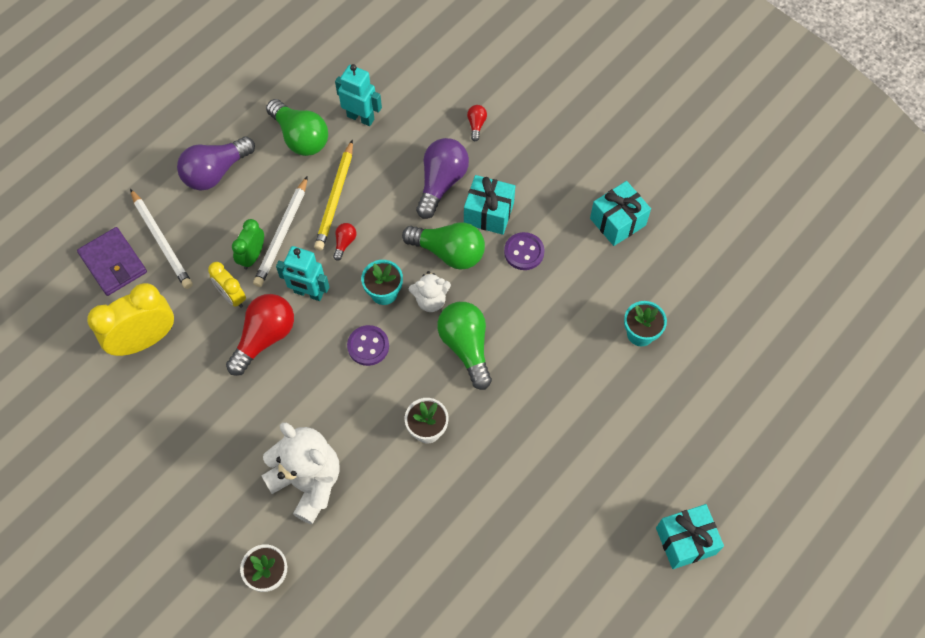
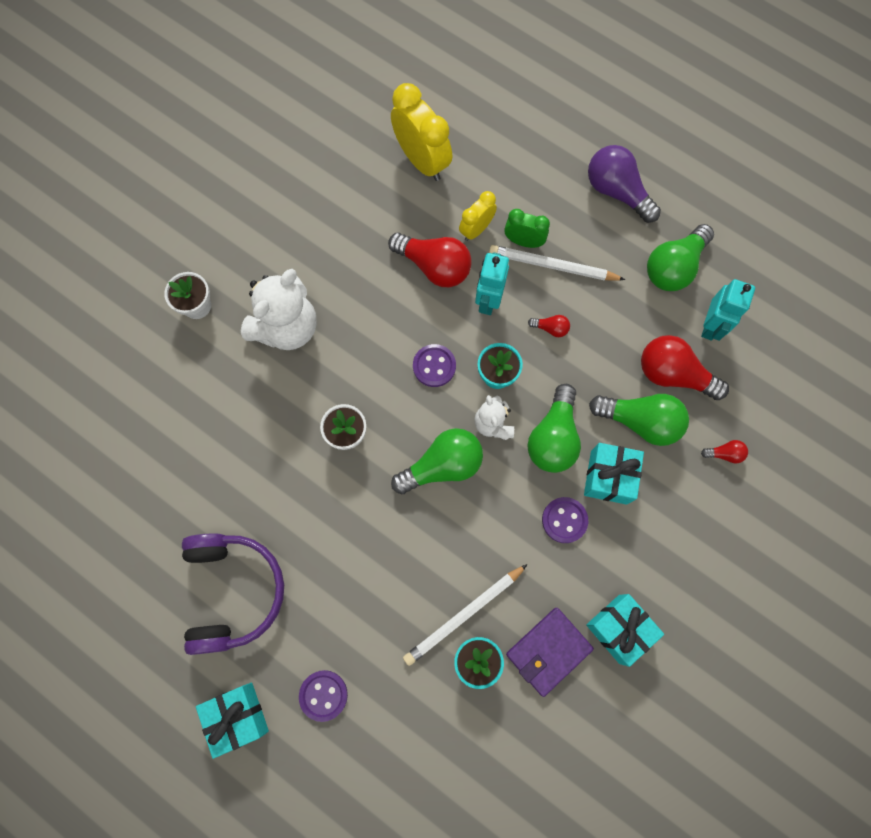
camera: 85 degrees right, 10 degrees up
(113, 263) = (500, 118): purple wallet -> purple wallet (548, 651)
(161, 241) = (530, 156): white pencil -> white pencil (464, 615)
(335, 198) = (604, 312): yellow pencil -> none
(401, 152) = (673, 374): none -> red light bulb
(441, 183) = (640, 421): purple light bulb -> green light bulb
(571, 543) = (233, 591): none -> purple headphones
(668, 464) = (323, 695): none -> purple button

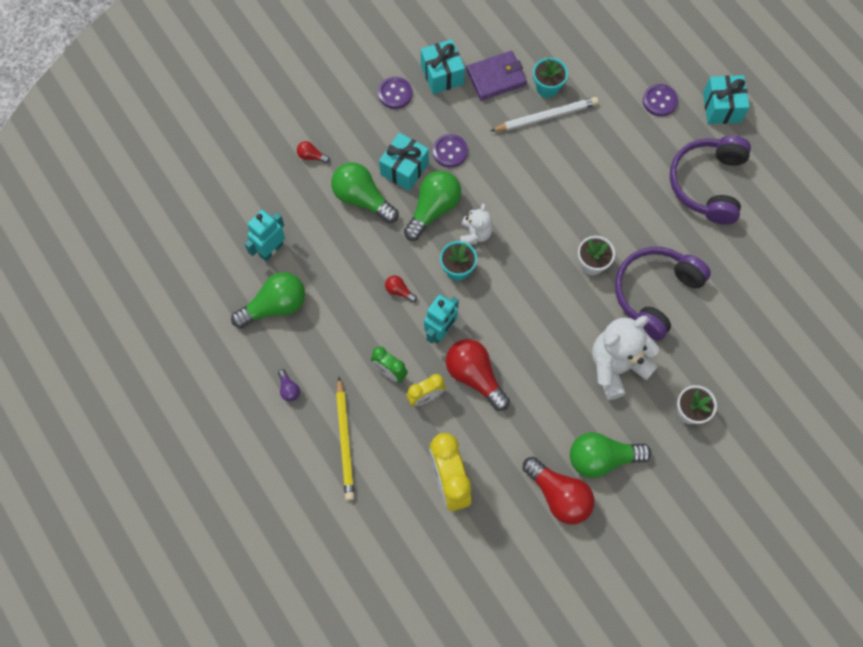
camera: 160 degrees left, 5 degrees down
(265, 424) = (655, 294): none -> purple headphones
(434, 366) = (505, 293): purple button -> purple button (395, 93)
(442, 466) = (525, 217): green light bulb -> green light bulb (601, 458)
(538, 163) = (345, 441): none -> yellow pencil
(553, 266) = (374, 342): white pencil -> none
(616, 191) = (289, 389): purple light bulb -> purple light bulb, size x0.45
(673, 374) = (320, 223): red light bulb -> red light bulb (559, 495)

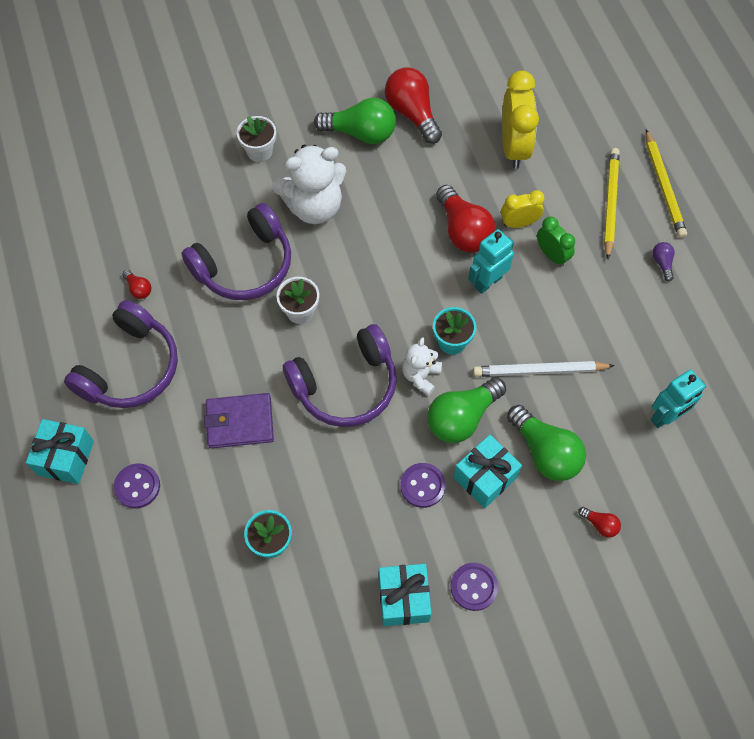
camera: 165 degrees left, 5 degrees down
(275, 306) = (667, 351): green light bulb -> none
(296, 473) = (663, 186): none -> yellow pencil
(399, 291) = (524, 334): red light bulb -> red light bulb (139, 289)
(496, 77) = (333, 575): purple wallet -> purple wallet (240, 422)
(533, 212) = (345, 385): none -> purple headphones
(546, 117) = (287, 502): white pencil -> white pencil (539, 371)

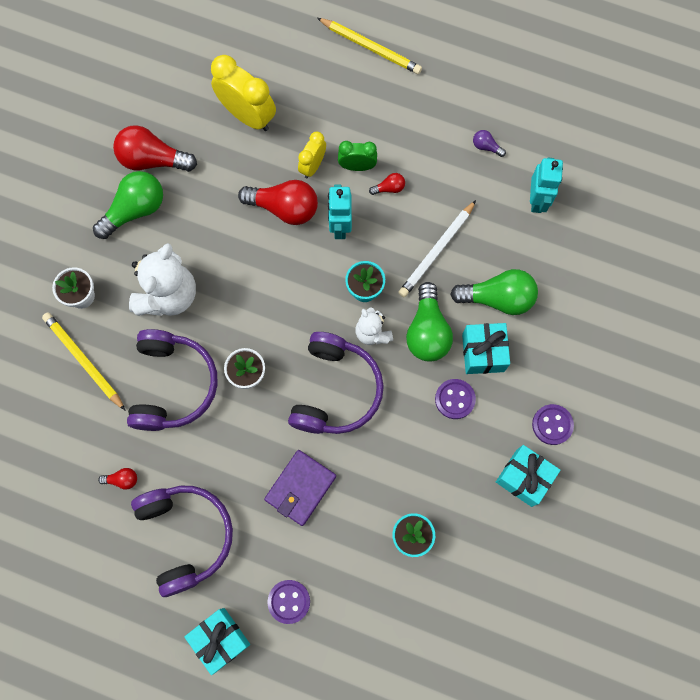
camera: 50 degrees left, 10 degrees up
(600, 524) = (575, 307): red light bulb -> red light bulb (389, 188)
(610, 203) = (352, 93): yellow pencil -> yellow pencil (84, 360)
(662, 263) = (427, 102): purple light bulb -> purple light bulb (486, 147)

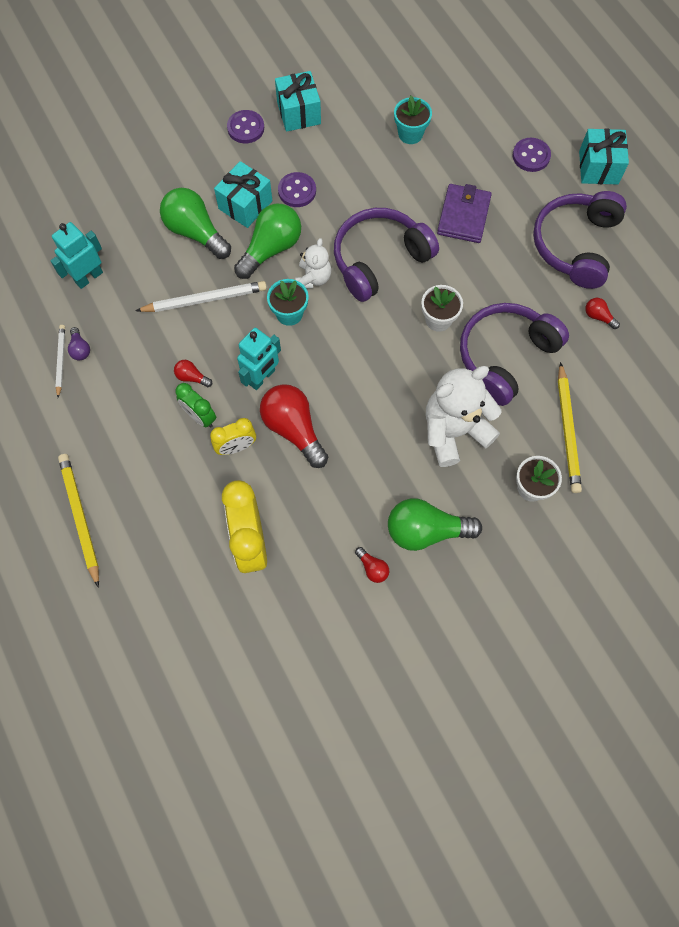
camera: 140 degrees left, 5 degrees down
(152, 160) = (372, 568): red light bulb -> red light bulb, size x0.45
(300, 488) = (463, 216): purple wallet -> purple wallet turned 60 degrees counterclockwise
(490, 129) = (61, 361): none -> white pencil

